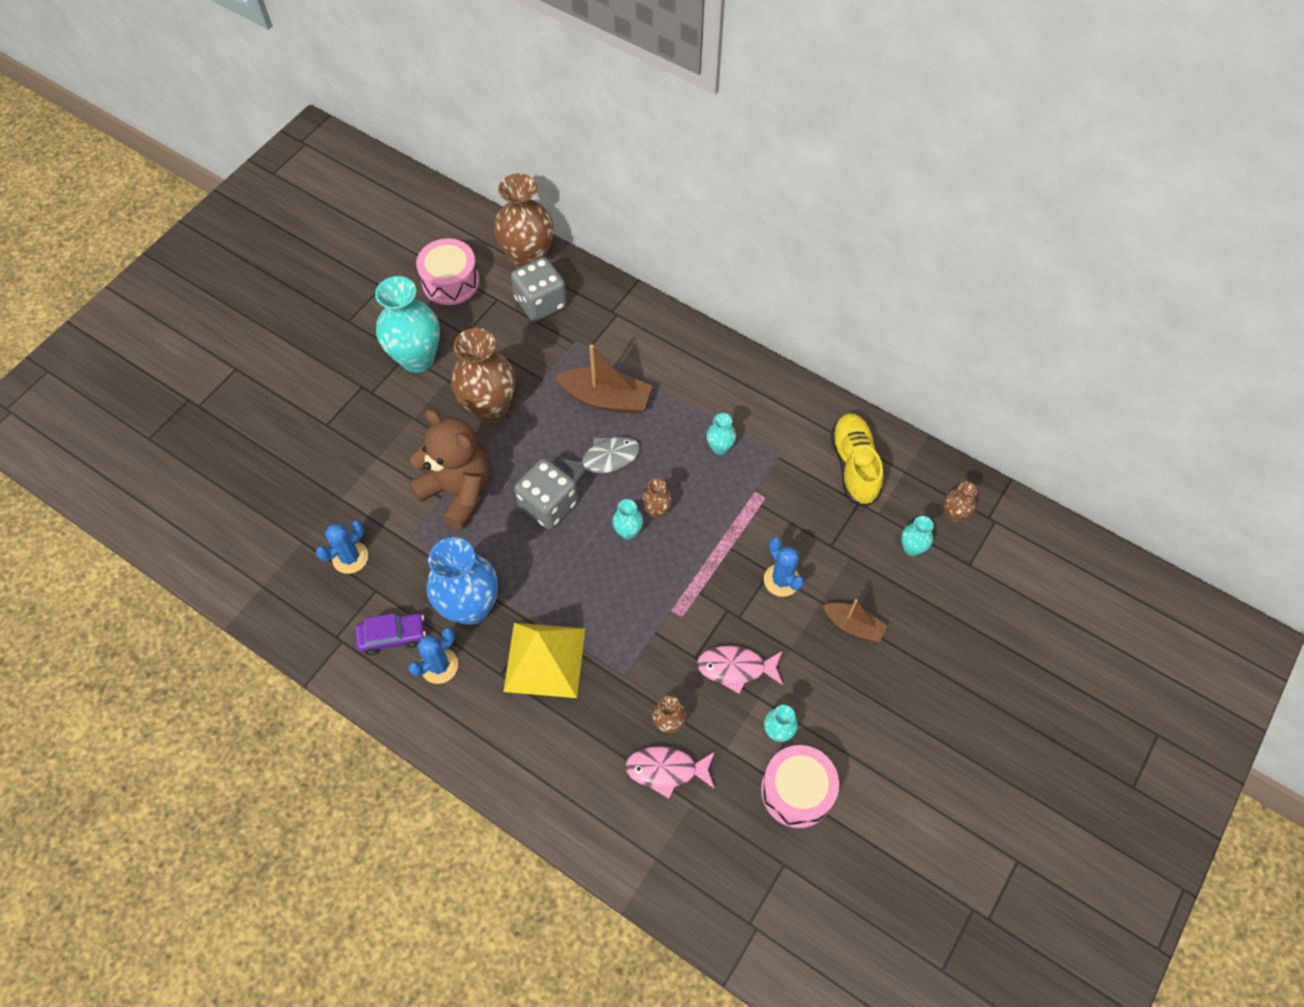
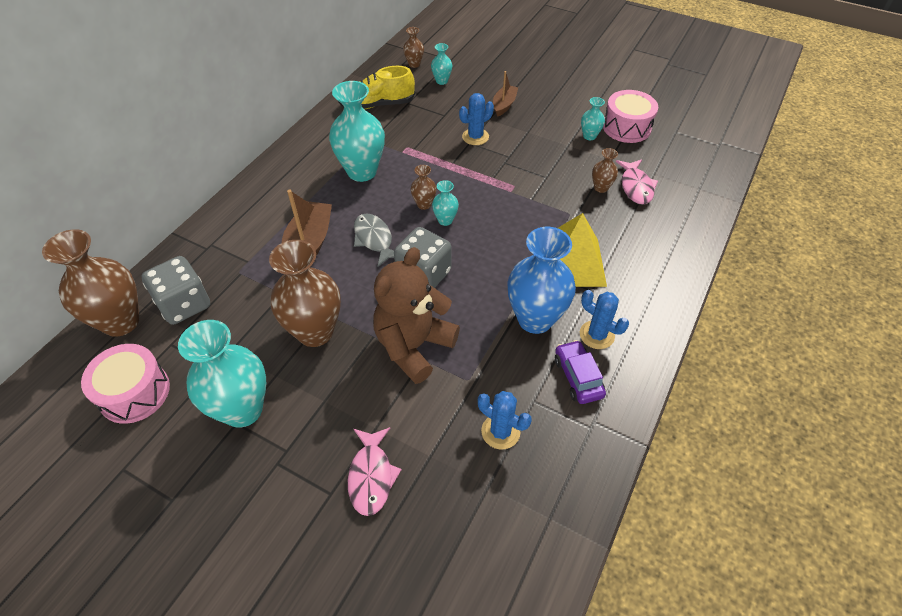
camera: 95 degrees left, 10 degrees down
(720, 447) = (362, 171): turquoise vase -> turquoise vase, size x2.16
(736, 668) = (549, 156): pink fish -> pink fish (371, 476)

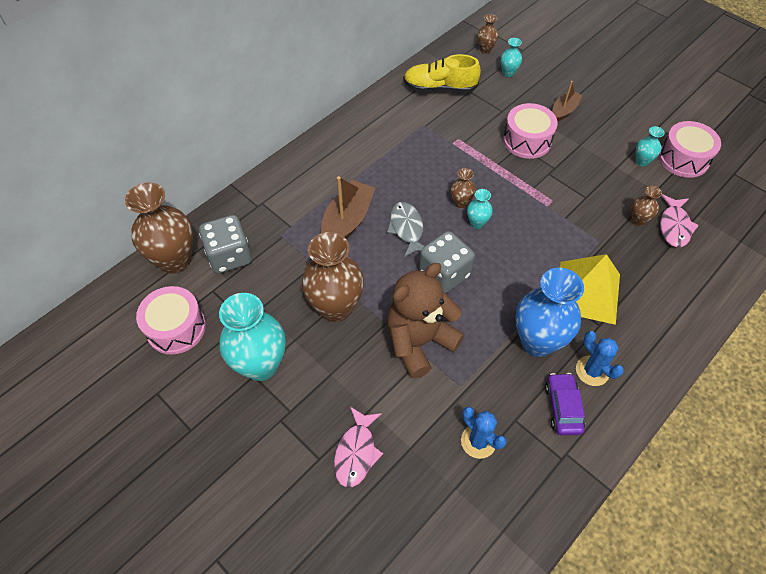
camera: 15 degrees right, 5 degrees up
(362, 171) = (410, 157): turquoise vase -> none
(475, 137) = (527, 140): blue cactus -> pink drum

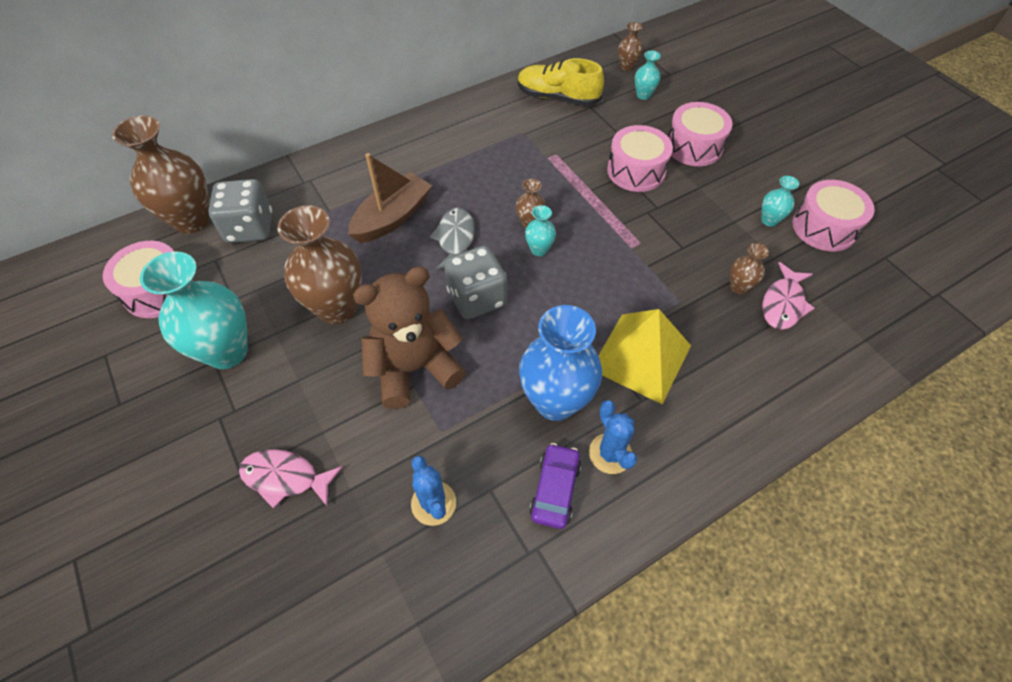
camera: 15 degrees right, 0 degrees up
(356, 452) = (285, 477): pink fish -> pink fish turned 75 degrees clockwise
(564, 111) = (694, 146): brown boat -> pink drum

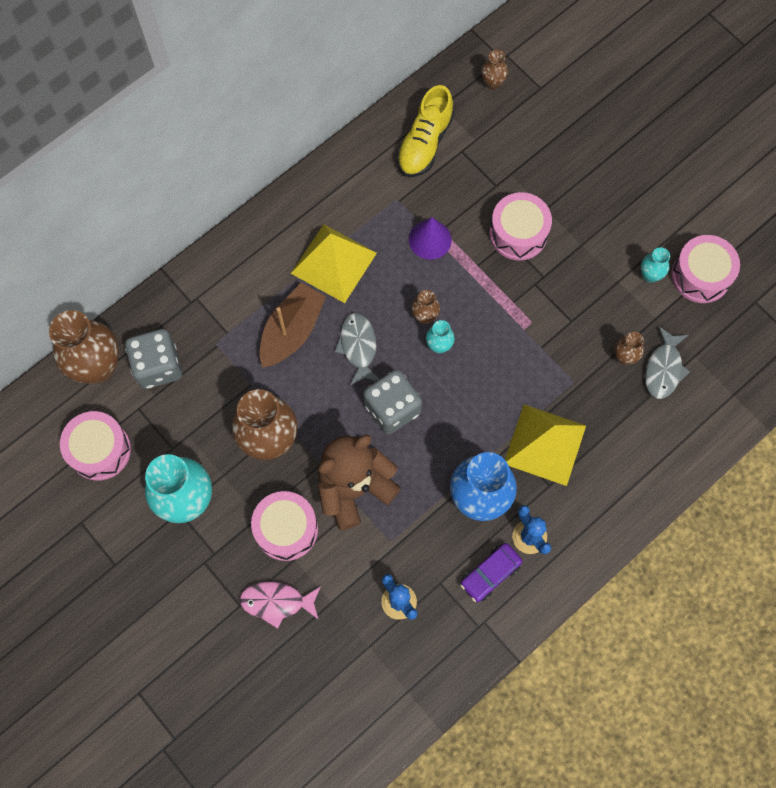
camera: 10 degrees left, 15 degrees up
(450, 170) = (334, 263): none -> yellow pyramid
(548, 164) = (430, 239): none -> purple cone
(555, 489) = (490, 574): purple car -> purple car turned 135 degrees counterclockwise
(557, 98) = (424, 143): yellow shoe -> yellow shoe turned 75 degrees counterclockwise
(643, 95) = (515, 125): turquoise vase -> none
(694, 146) = (573, 191): pink drum -> pink drum (286, 529)
(783, 303) = (663, 368): pink fish -> grey fish

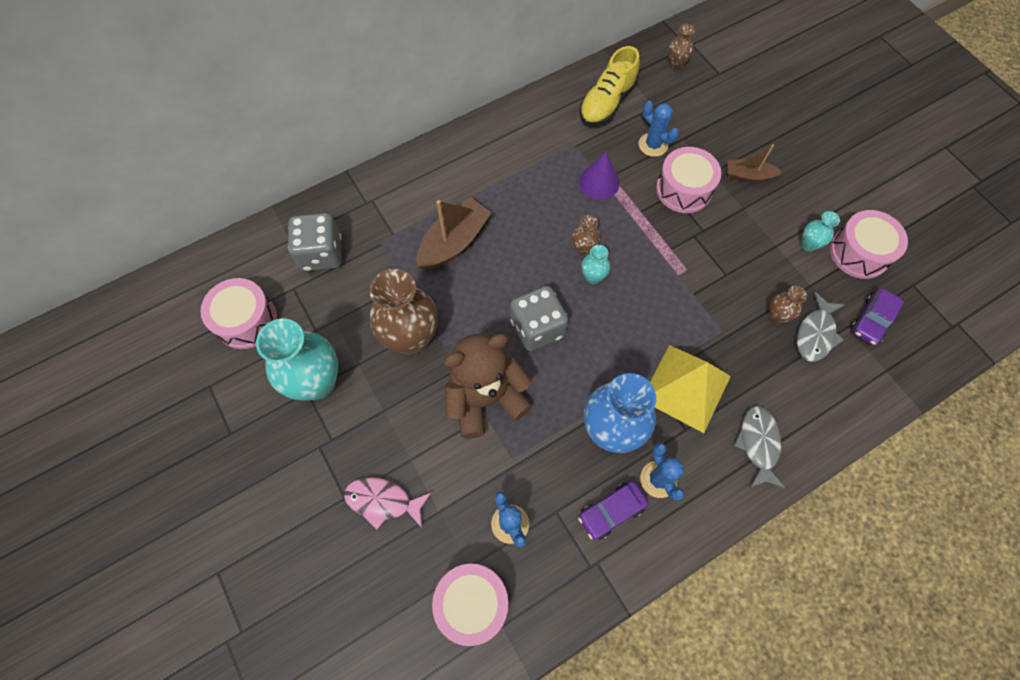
camera: 10 degrees right, 5 degrees down
(98, 367) = (266, 245): brown vase -> none
(286, 529) = (409, 428): pink drum -> pink drum (472, 603)
(334, 263) = (505, 189): yellow pyramid -> none
(358, 347) = (514, 266): grey fish -> grey fish (758, 444)
(480, 186) = (653, 145): none -> blue cactus
(582, 207) = (748, 176): none -> brown boat
(716, 346) = (871, 320): none -> purple car

